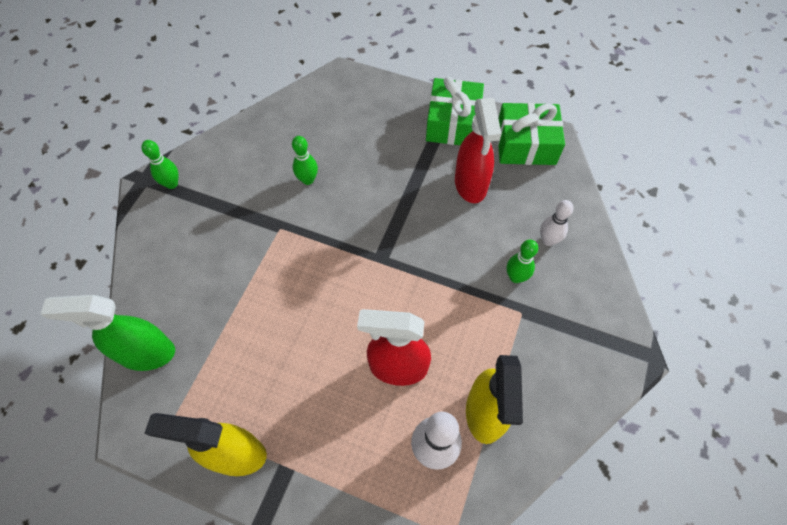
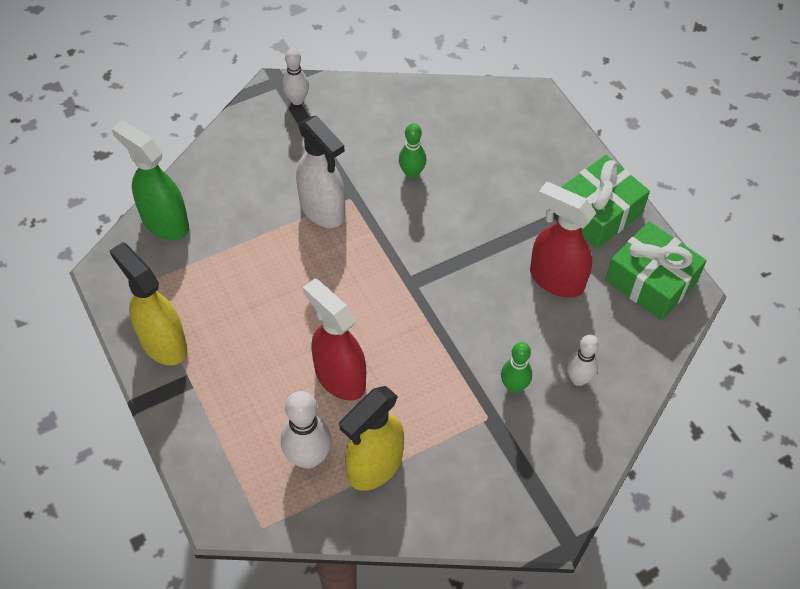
camera: 40 degrees right, 5 degrees down
(172, 184) = (297, 100): green bowling pin -> white bowling pin
(267, 251) = (322, 210): none -> white spray bottle
(470, 185) = (556, 279): red spray bottle -> red spray bottle turned 90 degrees clockwise

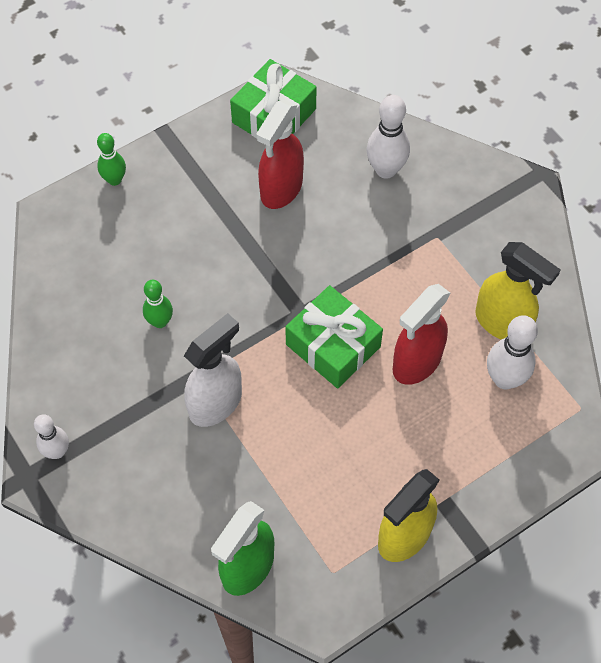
camera: 95 degrees left, 5 degrees up
(514, 386) = (401, 218): green bowling pin -> green bowling pin (114, 180)
(578, 379) = (386, 170): white bowling pin -> white bowling pin, size x1.54
(598, 212) = (198, 156): green gift -> green gift (333, 346)

